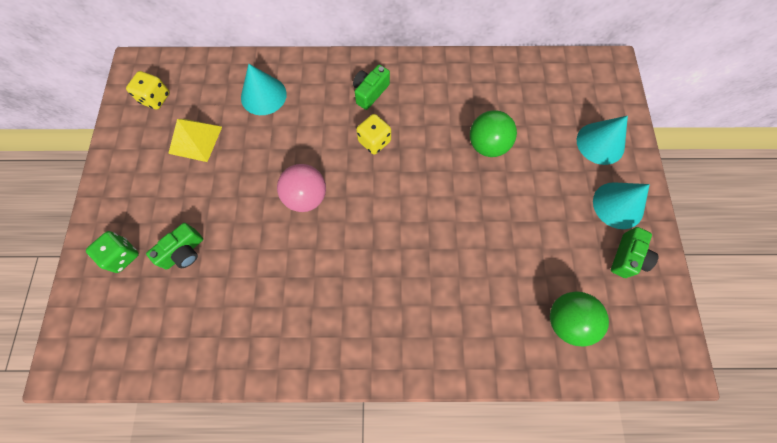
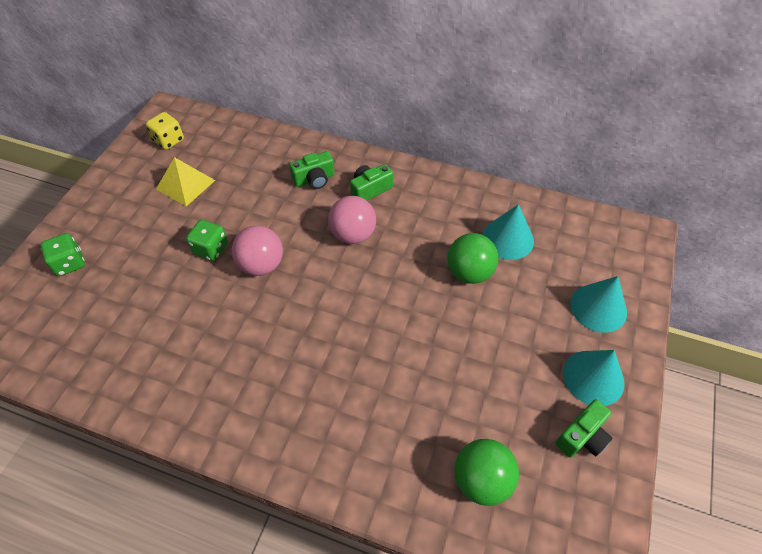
camera: 20 degrees right, 15 degrees down
(184, 252) = (124, 278): green camera -> green camera (314, 179)
(252, 197) = (211, 249): none -> green dice
(263, 95) = (266, 164): turquoise cone -> turquoise cone (508, 239)
(374, 141) = (353, 234): yellow dice -> pink ball

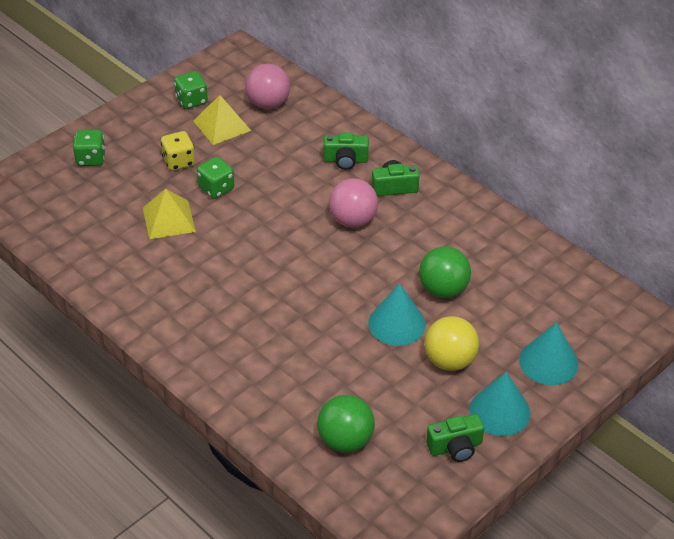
camera: 25 degrees right, 10 degrees down
(145, 170) = (191, 101): none -> green dice
(169, 140) = (226, 80): yellow dice -> yellow dice (179, 162)
(179, 300) = (168, 219): none -> yellow pyramid
(261, 265) = (254, 217): pink ball -> pink ball (268, 103)
(508, 239) = (502, 275): turquoise cone -> turquoise cone (397, 323)
(519, 343) = (449, 361): none -> yellow ball

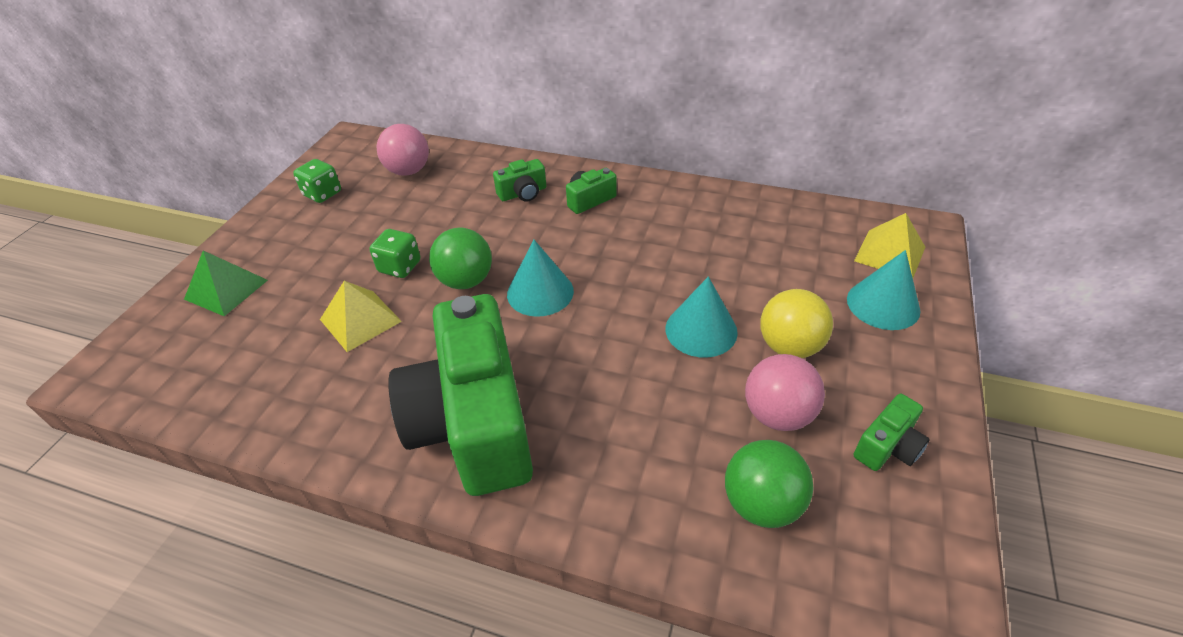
camera: 25 degrees left, 0 degrees up
(91, 159) = (226, 289): green dice -> green pyramid
(179, 162) = (339, 255): yellow dice -> none
(204, 319) = (473, 422): none -> green camera
(221, 125) = (369, 205): yellow pyramid -> yellow pyramid (889, 254)
(353, 220) = (572, 244): pink ball -> pink ball (777, 414)
(443, 290) = (717, 275): green ball -> green ball (466, 281)
(500, 411) = (890, 379): turquoise cone -> turquoise cone (540, 292)

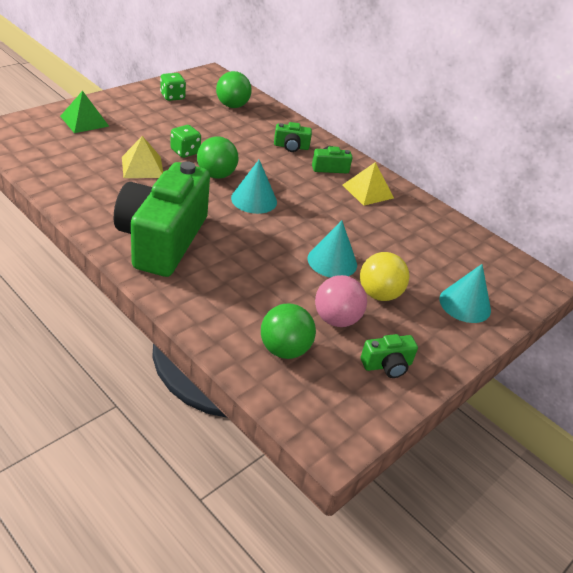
camera: 20 degrees right, 5 degrees down
(408, 171) = (232, 106): pink ball -> green ball
(889, 254) = (501, 283): yellow pyramid -> yellow pyramid (367, 191)

